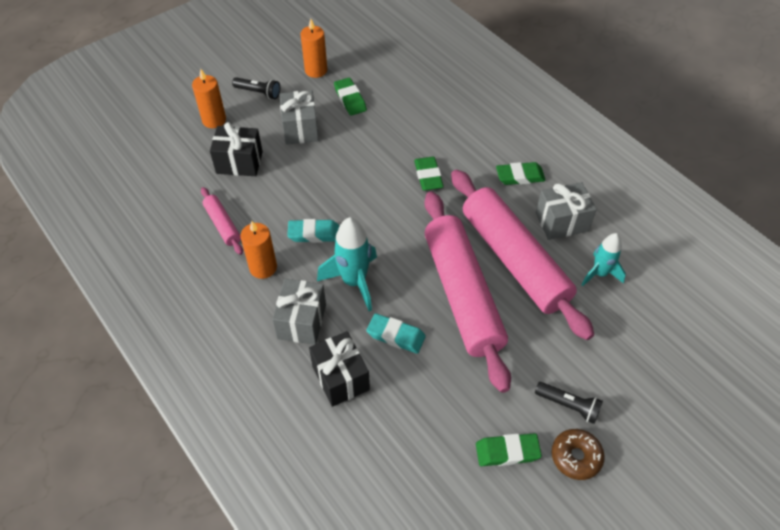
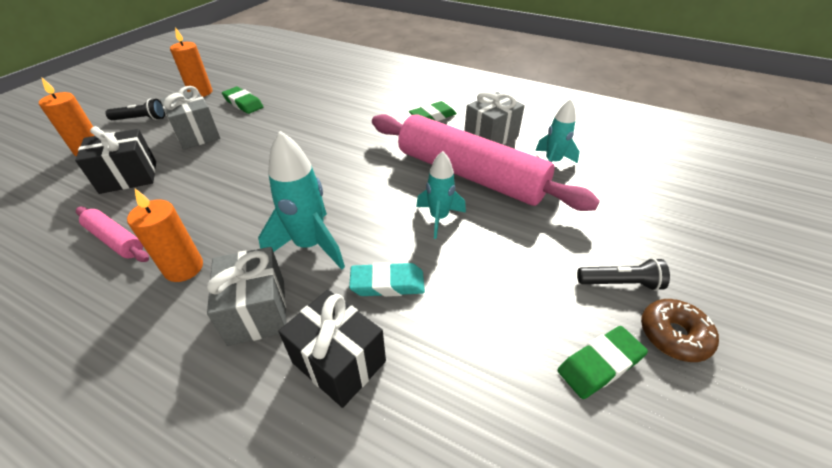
camera: 25 degrees left, 10 degrees down
(314, 233) = (242, 214): turquoise eraser -> none
(428, 176) = (348, 137): green eraser -> none
(462, 294) = (439, 218): pink rolling pin -> turquoise rocket

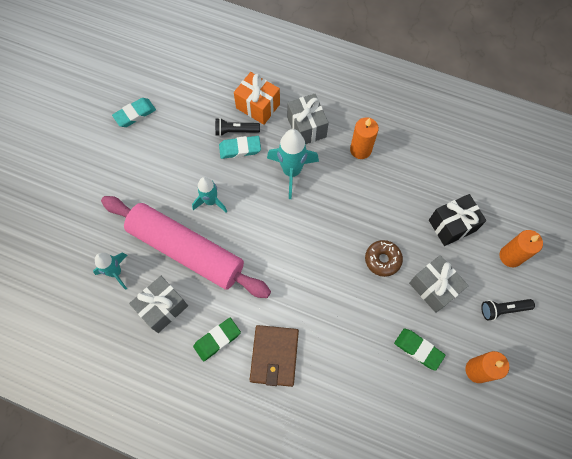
camera: 175 degrees right, 25 degrees up
(115, 240) = (416, 166): pink rolling pin -> none
(339, 362) = (258, 106): black gift -> orange gift
(379, 106) = (274, 356): none -> brown wallet
(599, 364) = (135, 114): green eraser -> turquoise eraser
(620, 283) = (107, 159): black flashlight -> black flashlight (235, 131)
(673, 335) = (92, 131): brown donut -> brown donut (382, 260)

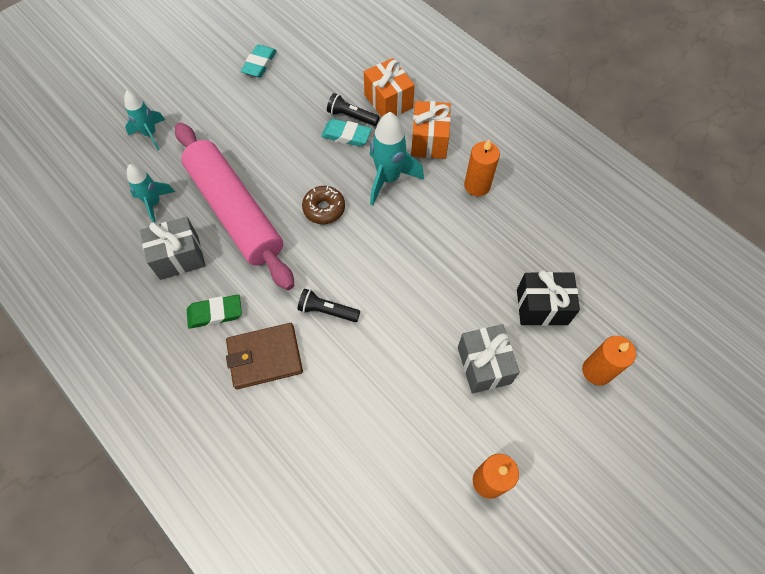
camera: 25 degrees right, 5 degrees down
(135, 114) = (259, 64): turquoise eraser -> turquoise eraser turned 60 degrees counterclockwise
(211, 201) = (287, 174): turquoise rocket -> turquoise rocket (150, 134)
(274, 356) = (265, 357): brown wallet -> brown wallet turned 45 degrees clockwise
(306, 127) = (429, 141): grey gift -> orange gift
(382, 260) = (440, 309): brown donut -> brown donut (324, 209)
(418, 349) = (429, 424): green eraser -> none
(503, 309) = (556, 426): black flashlight -> black flashlight (327, 310)

